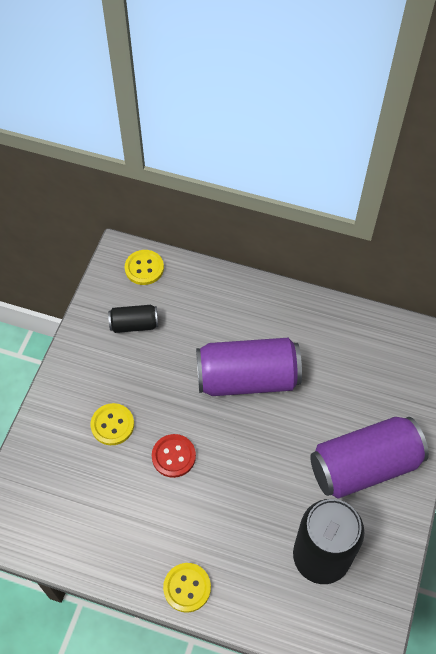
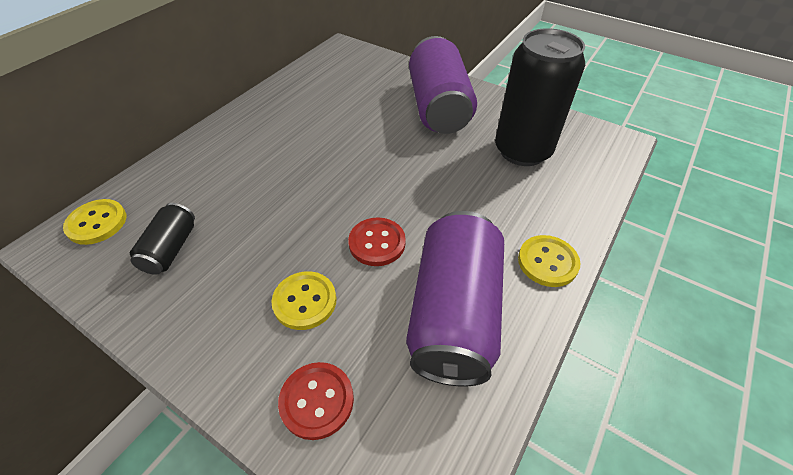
camera: 75 degrees left, 10 degrees down
(48, 456) = (317, 401): none -> red button
(247, 378) = (310, 162): purple can -> purple can (454, 313)

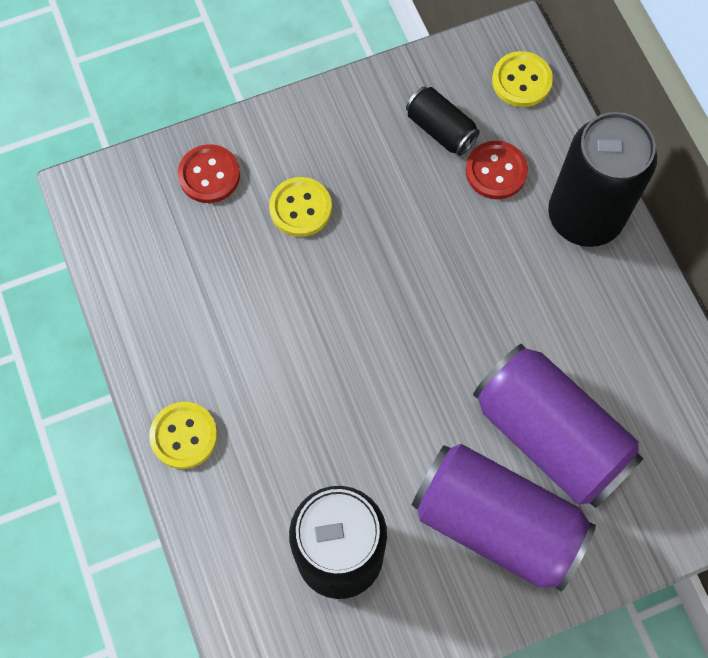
camera: 125 degrees right, 20 degrees up
(212, 147) = (584, 216): none -> black can
(377, 243) = (320, 301): red button -> red button (496, 171)
(454, 313) = (200, 314): purple can -> purple can (550, 435)

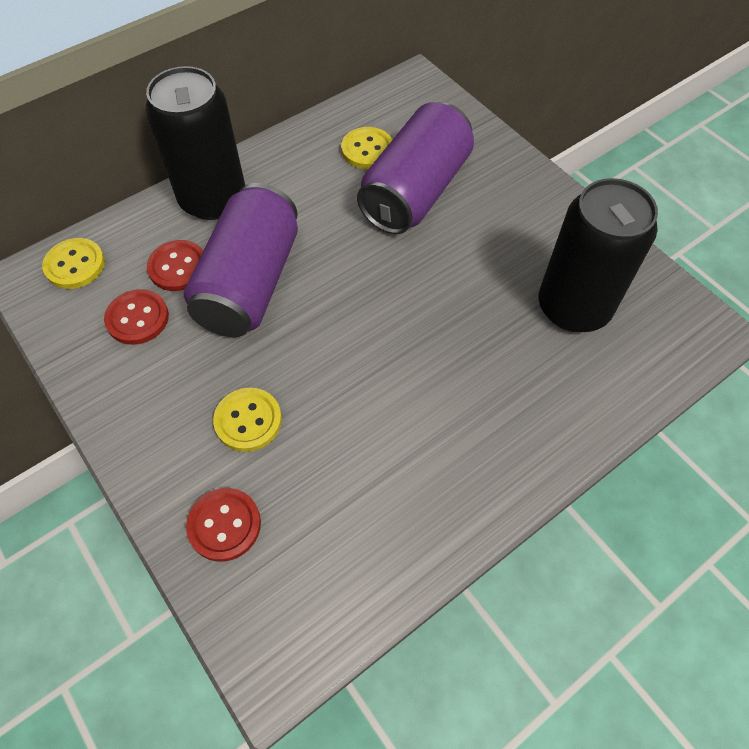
camera: 105 degrees left, 10 degrees down
(184, 436) = (524, 461): yellow button -> yellow button (367, 150)
(440, 129) = (137, 318): black can -> red button
(496, 523) = (498, 212): purple can -> purple can (250, 283)

